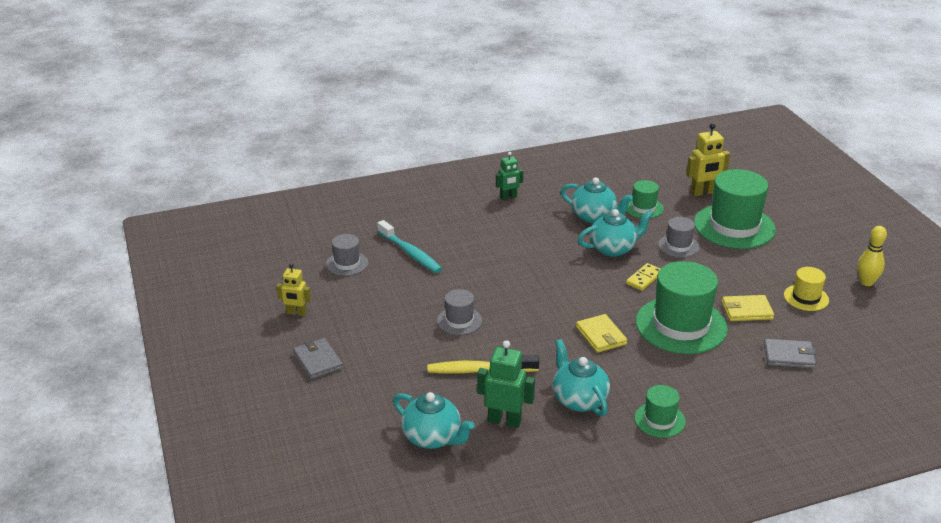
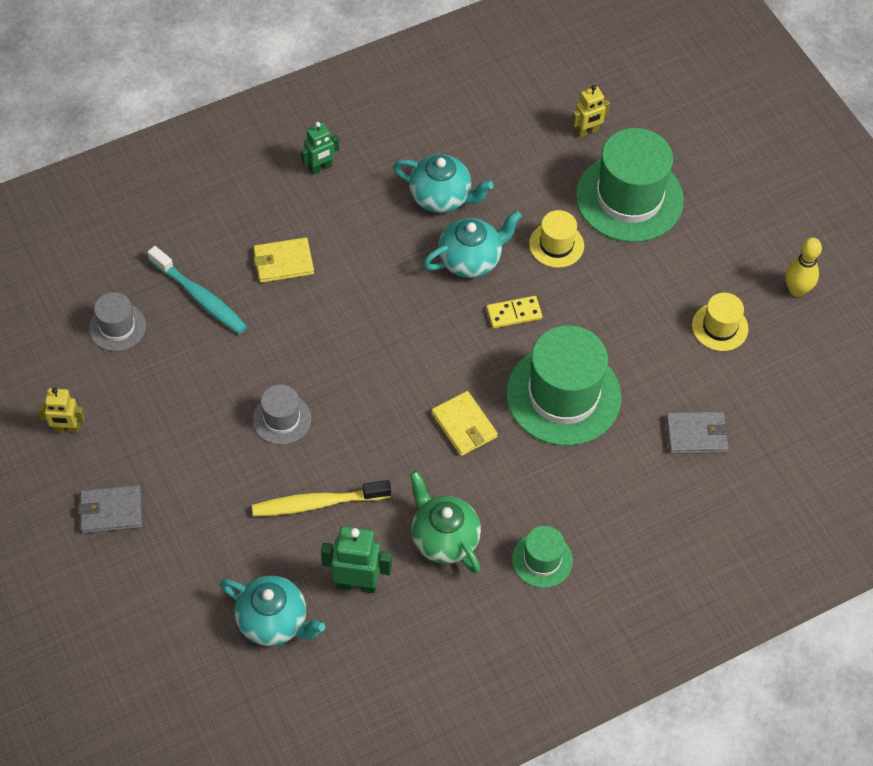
camera: 10 degrees left, 25 degrees up
(318, 361) = (111, 511): grey wallet -> grey wallet turned 60 degrees counterclockwise
(579, 400) = (444, 539): turquoise teapot -> green teapot
(643, 208) = (507, 172): green hat -> none
(644, 278) = (514, 313): yellow domino -> yellow domino turned 45 degrees clockwise
(678, 246) = (556, 245): grey hat -> yellow hat
(703, 193) = (587, 132): yellow robot -> yellow robot, size x0.66
(746, 310) = (645, 359): yellow wallet -> yellow wallet (283, 262)

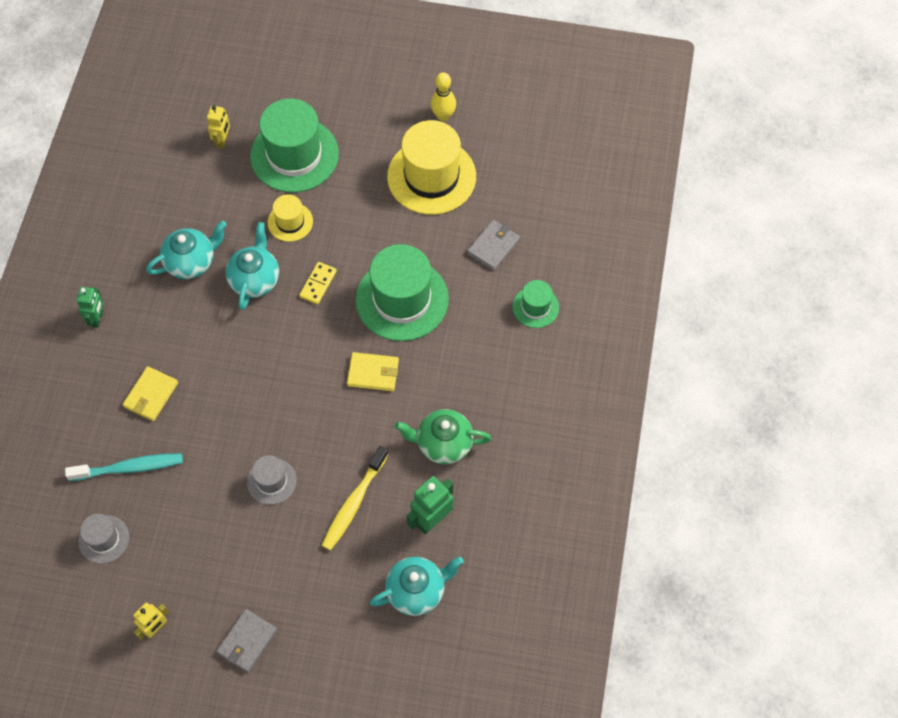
camera: 50 degrees left, 5 degrees up
(542, 560) = (505, 397): green hat -> green hat (535, 307)
(720, 327) = (431, 176): yellow hat -> yellow hat, size x1.99

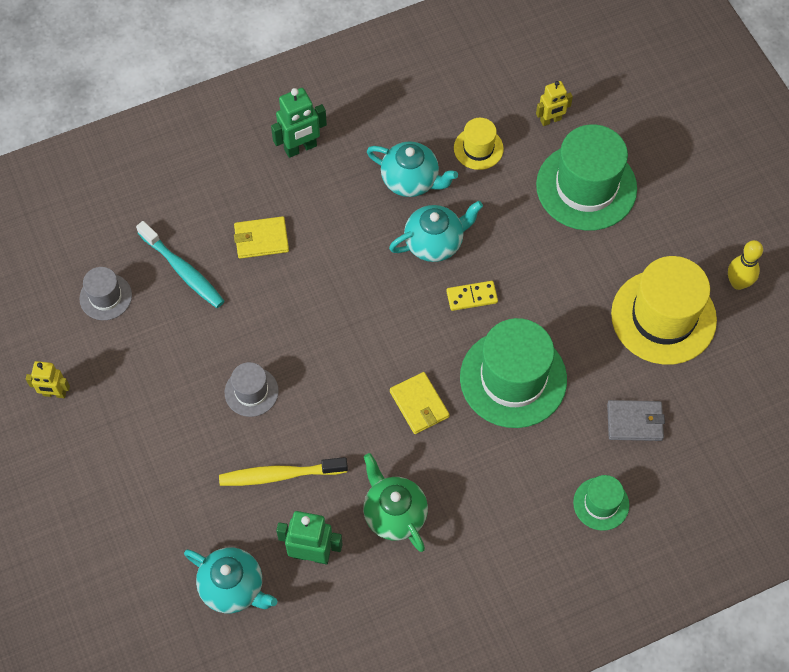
camera: 55 degrees right, 0 degrees up
(97, 318) = (300, 148): green robot -> green robot, size x1.51
(247, 641) = (90, 474): grey wallet -> none
(290, 222) = (515, 231): yellow hat -> yellow hat (478, 148)

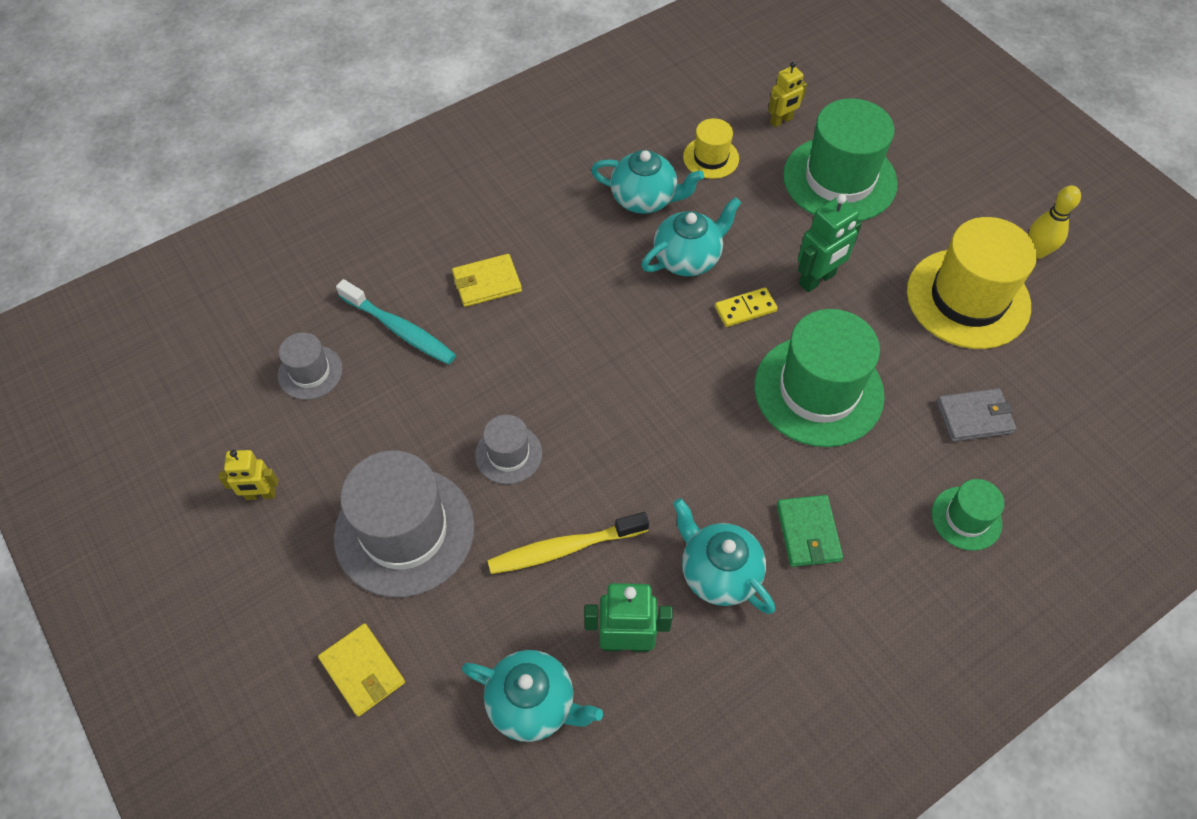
camera: 10 degrees left, 5 degrees down
(160, 441) = (404, 531): none -> grey hat
(300, 148) = (513, 183): green robot -> green robot (817, 280)
(394, 514) = (719, 573): green teapot -> turquoise teapot
(419, 404) = (715, 437): yellow wallet -> yellow wallet (362, 671)
(472, 494) = (808, 532): none -> green wallet

